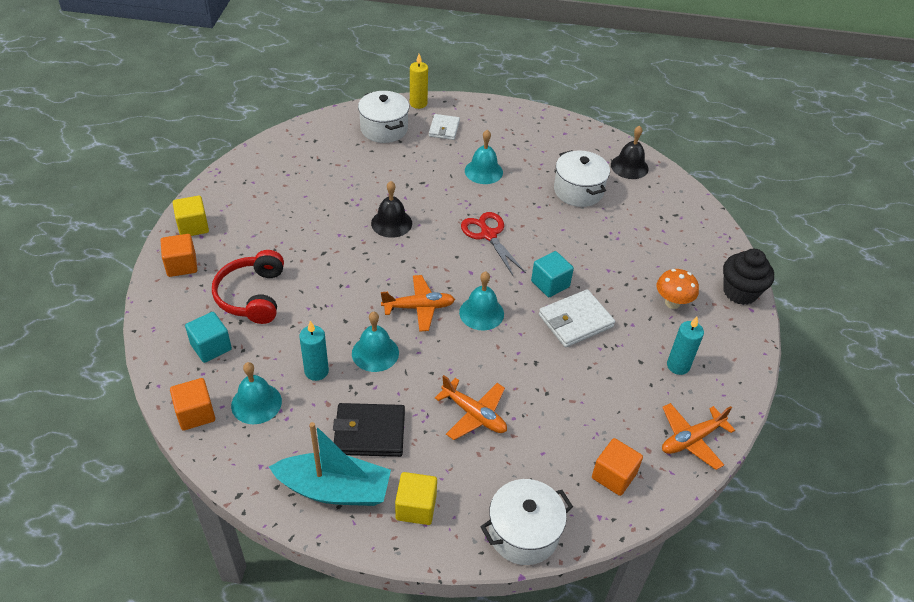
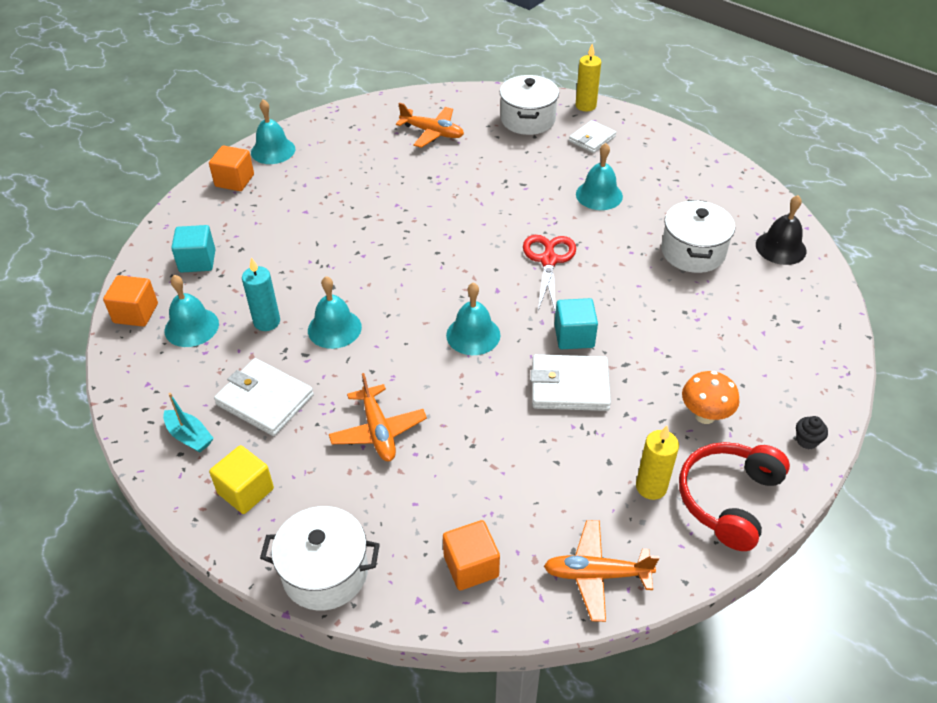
camera: 35 degrees right, 0 degrees up
(193, 226) = (273, 150): yellow cube -> turquoise bell
(252, 296) = (270, 230): red headphones -> red headphones (729, 499)
(334, 489) = (189, 436): turquoise boat -> turquoise boat, size x0.49
(369, 432) = (265, 400): black wallet -> white wallet
(391, 223) = (457, 212): black bell -> none
(419, 307) = (413, 303): orange plane -> orange plane (432, 133)
(678, 366) = (651, 487): turquoise candle -> yellow candle
(740, 292) = (807, 440): black cupcake -> black cupcake, size x0.45

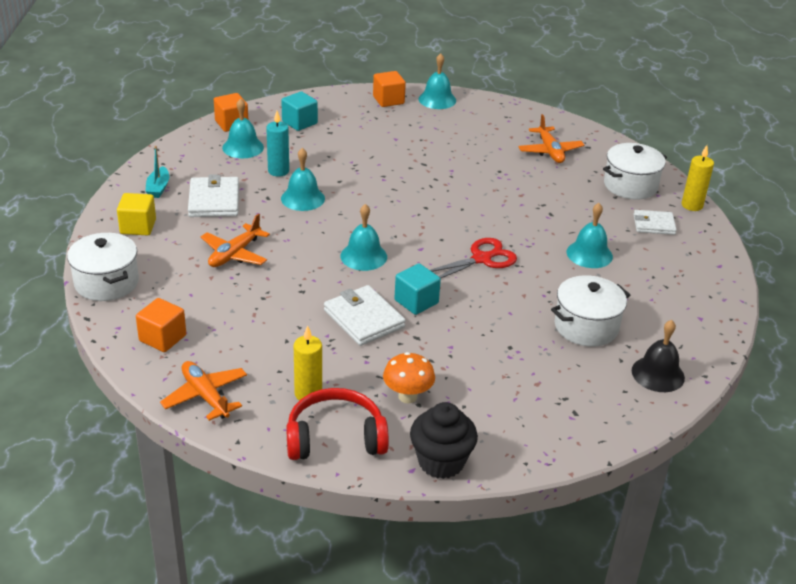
camera: 50 degrees right, 10 degrees down
(807, 440) = (441, 462): black cupcake -> black cupcake, size x2.22

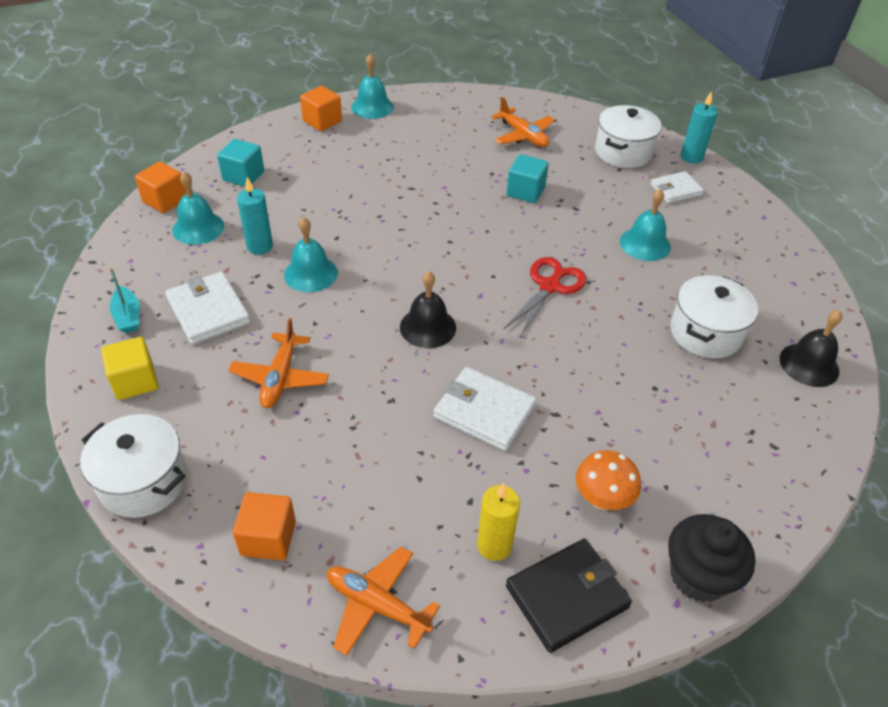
camera: 25 degrees left, 10 degrees up
(335, 438) = (567, 597): red headphones -> black wallet
(363, 256) = (428, 327): turquoise bell -> black bell
(416, 302) = (523, 366): turquoise cube -> turquoise cube (525, 191)
(692, 205) = (691, 157): yellow candle -> turquoise candle

